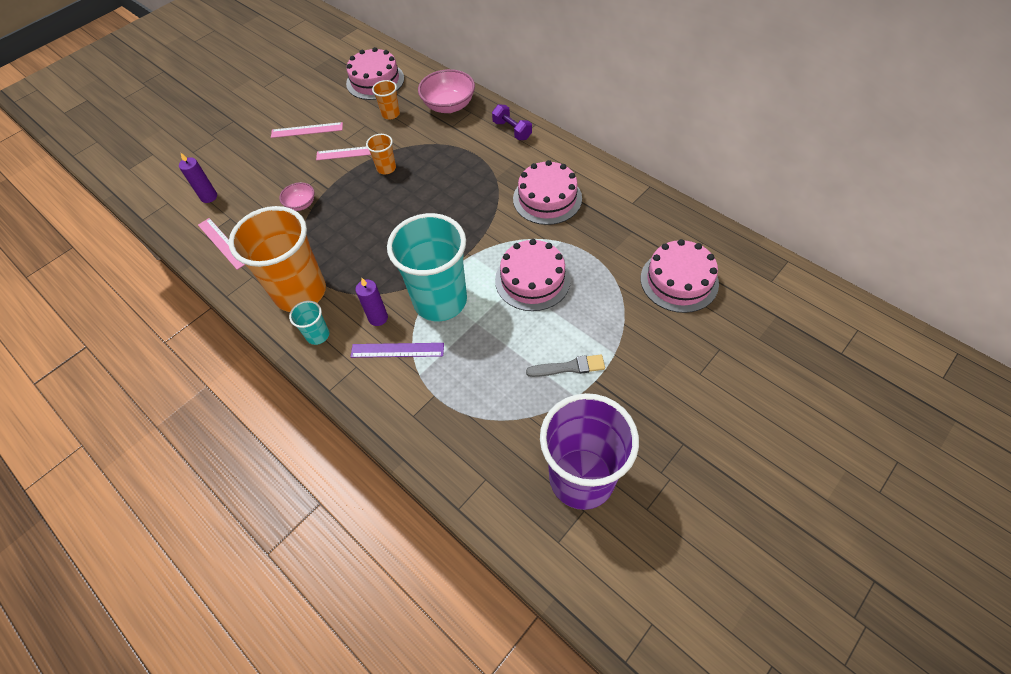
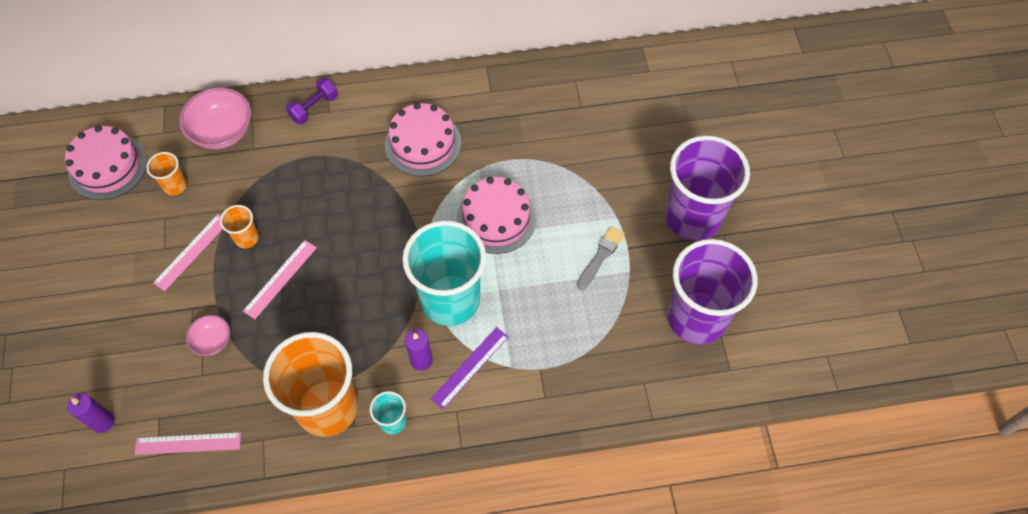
camera: 55 degrees left, 5 degrees up
(307, 130) = (108, 272): pink ruler -> pink ruler (280, 279)
(512, 130) = (314, 108): purple dumbbell -> purple dumbbell turned 45 degrees counterclockwise
(673, 408) = (692, 218): none -> purple cup
(679, 281) = (594, 124): pink cake -> none

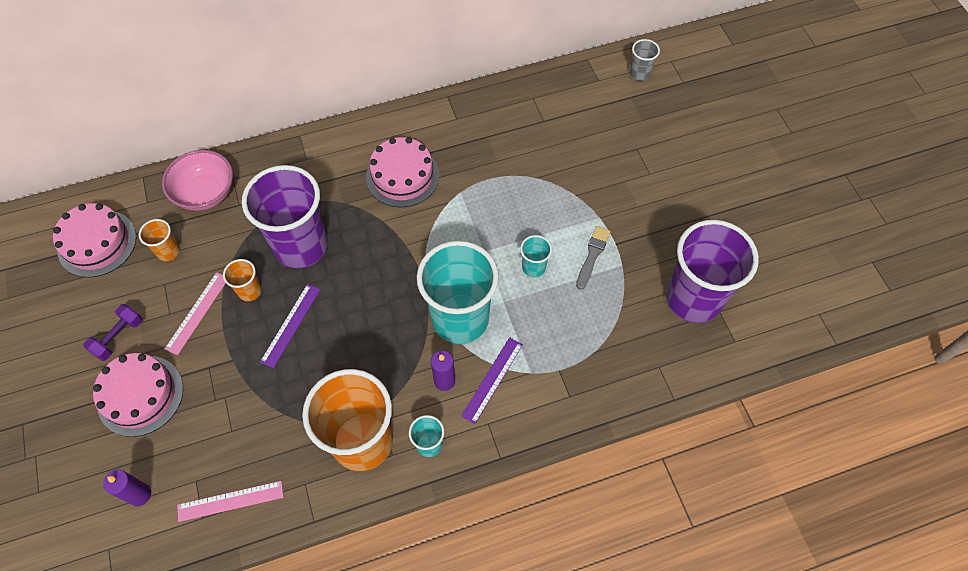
camera: 10 degrees left, 0 degrees up
(212, 341) = (235, 396): pink bowl -> none
(280, 279) = (290, 325): pink ruler -> purple ruler
(314, 108) = (291, 158): purple dumbbell -> purple dumbbell (118, 337)
(496, 218) = (487, 235): pink cake -> pink cake (140, 395)
(537, 259) = (533, 267): none -> turquoise cup
(692, 218) = (669, 207): purple cup -> purple cup (301, 246)
(694, 70) = (639, 73): none -> grey cup

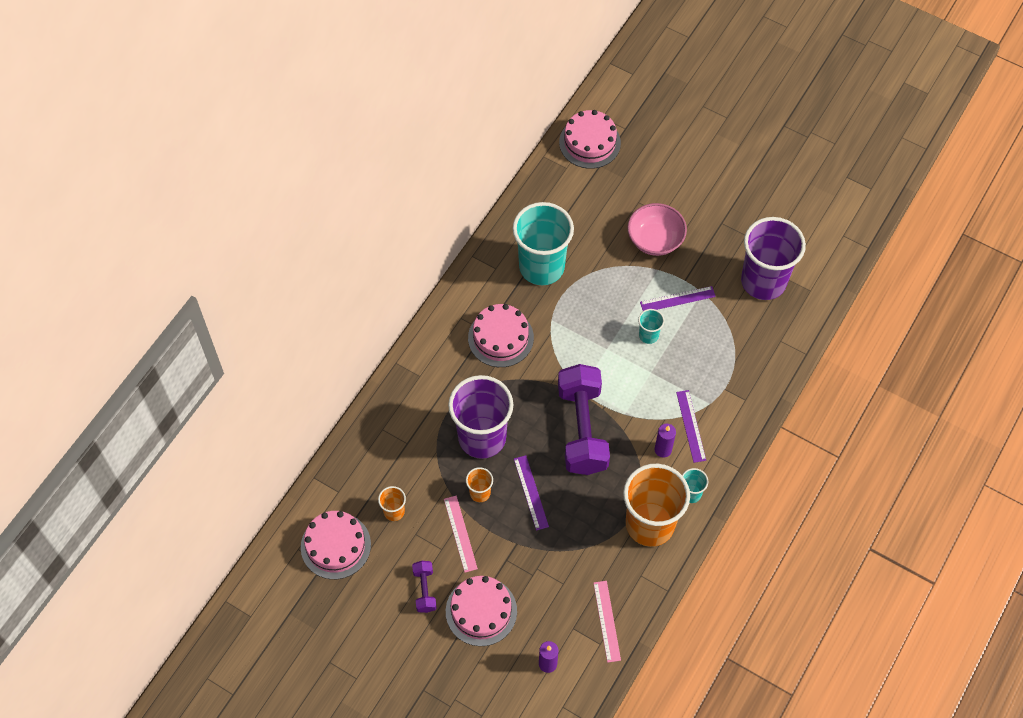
camera: 40 degrees left, 0 degrees up
(205, 193) = (374, 453): pink bowl -> pink bowl (655, 240)
(230, 501) = (606, 621): pink ruler -> pink ruler turned 45 degrees counterclockwise
(391, 304) = (582, 429): none -> purple dumbbell
(460, 319) = (635, 404): turquoise cup -> turquoise cup (541, 267)
(592, 255) = (677, 299): grey brush -> purple ruler
(639, 73) = (590, 142): grey cup -> pink cake

